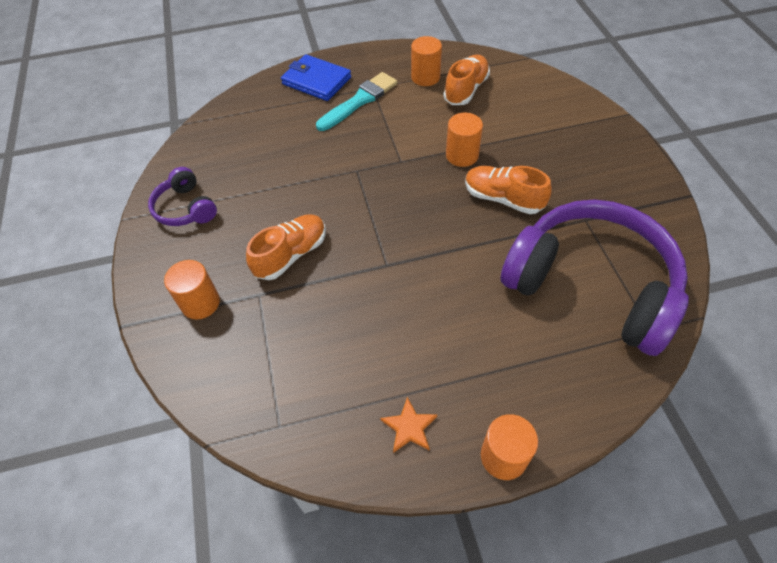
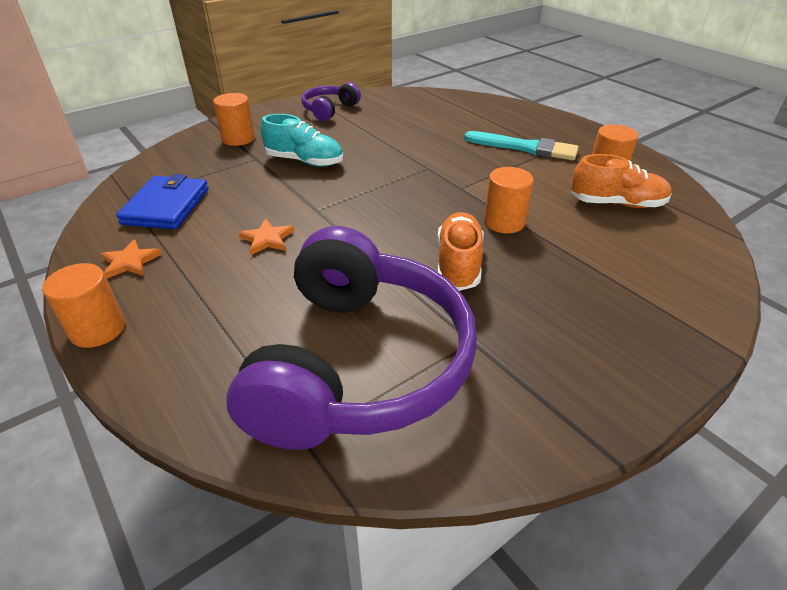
camera: 65 degrees right, 15 degrees down
(291, 255) = (304, 161): orange shoe -> turquoise shoe
(316, 81) = (529, 122): blue wallet -> blue wallet (166, 206)
(418, 311) = (267, 239): none -> orange star

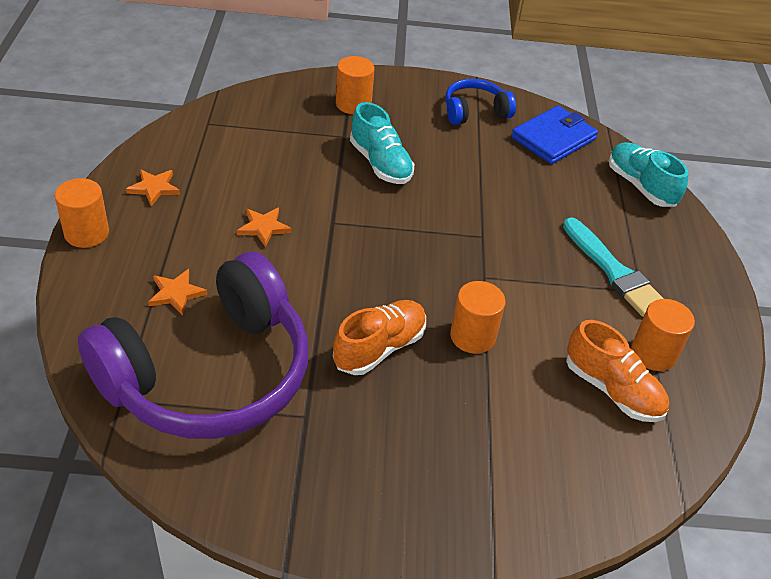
camera: 35 degrees right, 5 degrees up
(166, 206) = (226, 149): blue wallet -> blue wallet (553, 138)
(250, 324) = (176, 293): none -> orange star
(329, 110) = (475, 111): purple headphones -> blue headphones
(476, 104) = (640, 186): none -> turquoise shoe

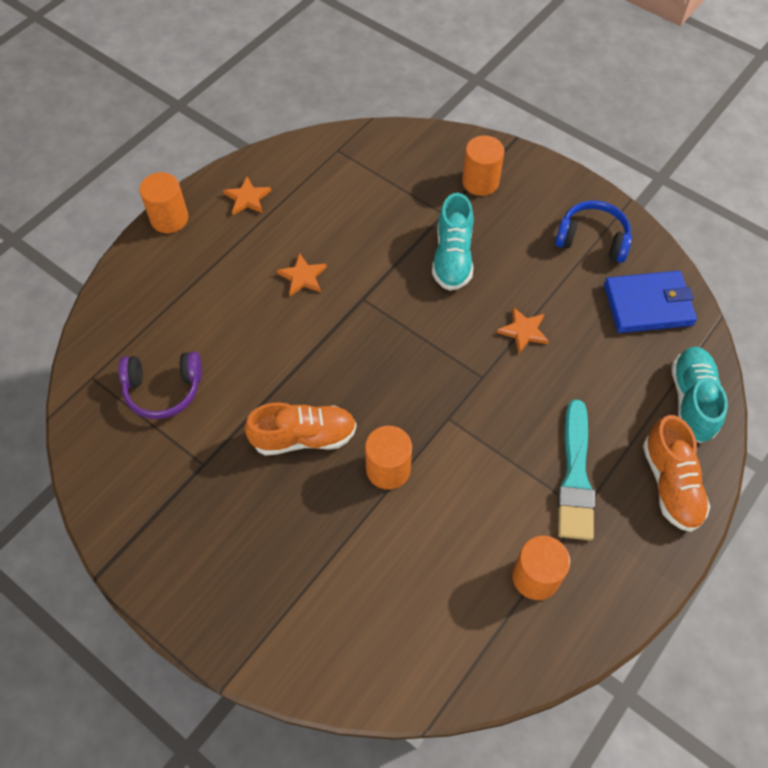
camera: 40 degrees right, 15 degrees up
(176, 293) = (192, 306): orange star -> orange star (523, 331)
(209, 374) = (163, 390): purple headphones -> purple headphones, size x0.45
(612, 390) = (464, 587): orange shoe -> orange shoe (670, 484)

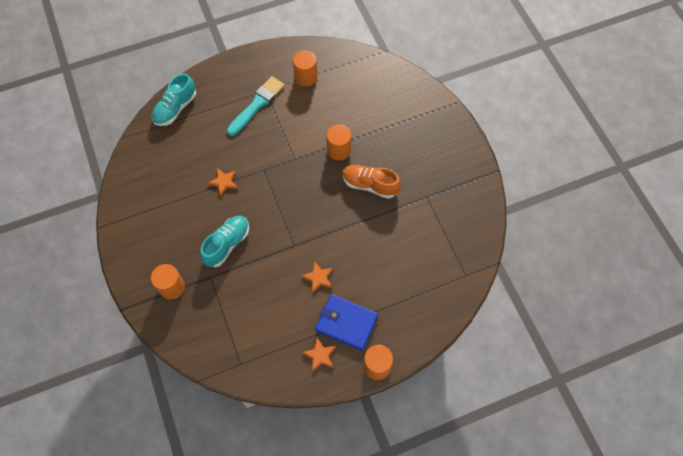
camera: 150 degrees left, 5 degrees up
(163, 390) = (429, 247): purple headphones -> none
(592, 239) = (143, 214): blue headphones -> none
(648, 305) = (150, 162): blue wallet -> blue wallet (346, 323)
(670, 484) = (219, 81): orange shoe -> none

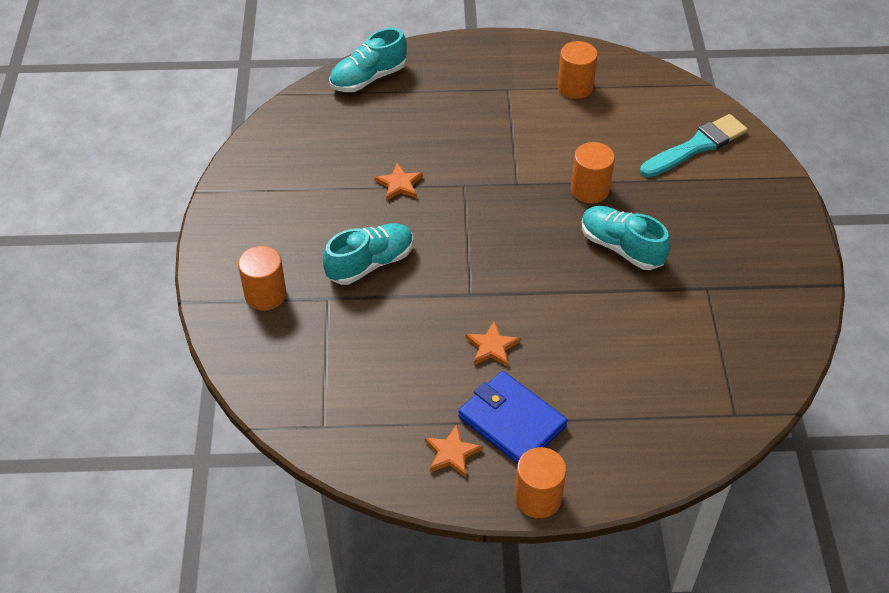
camera: 20 degrees right, 15 degrees down
(257, 105) = (488, 103): turquoise brush -> turquoise brush (696, 146)
(370, 185) = (621, 247): orange shoe -> turquoise shoe

